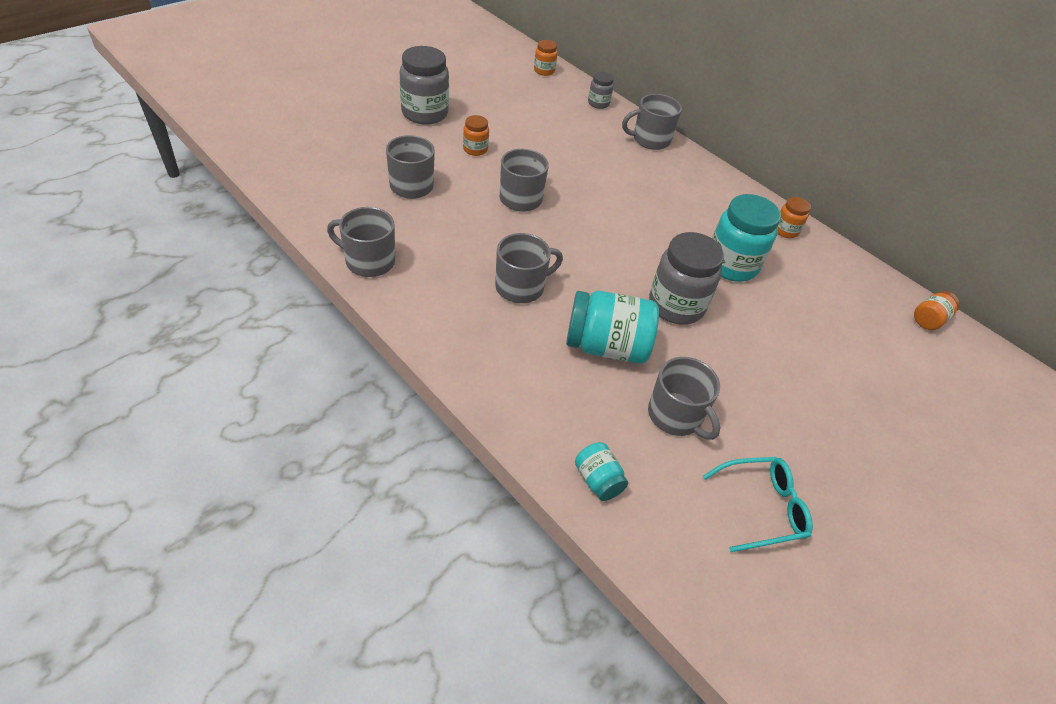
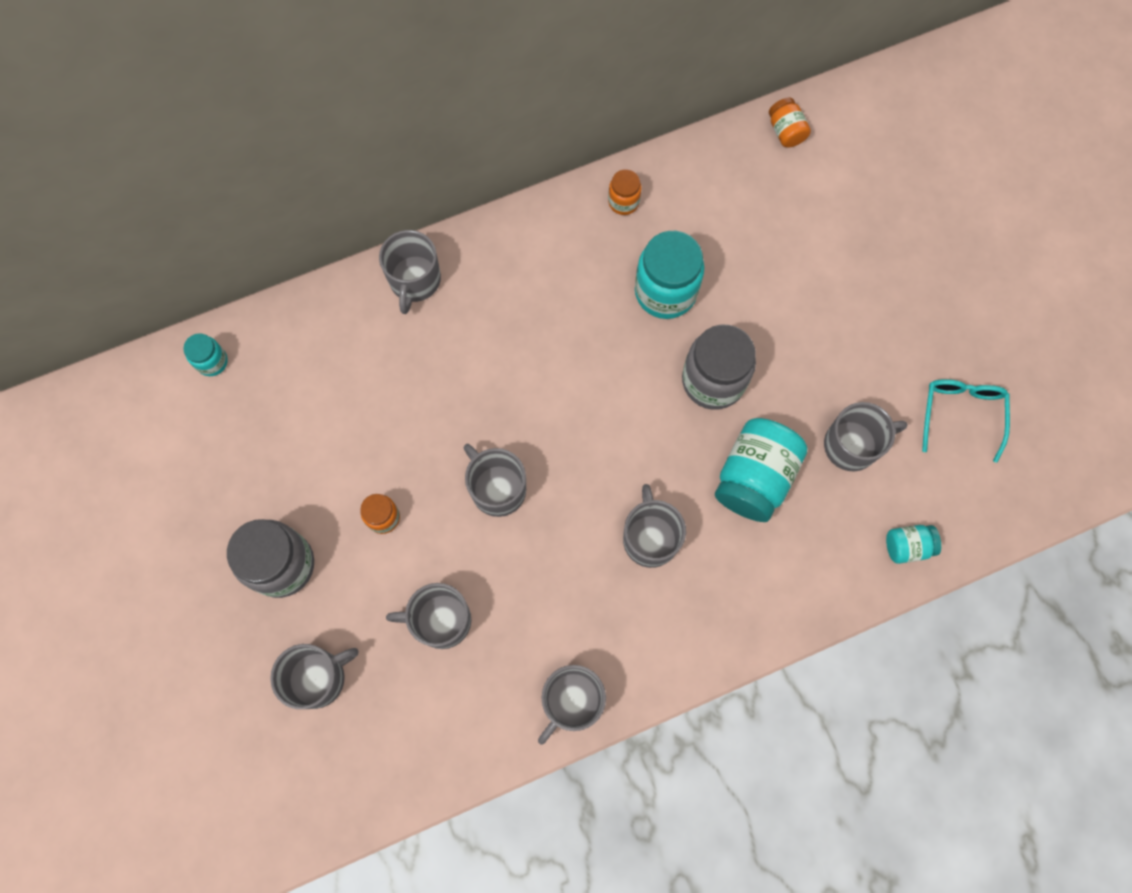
camera: 65 degrees left, 25 degrees up
(352, 138) = (318, 678): none -> grey mug
(544, 71) = (212, 362): orange jar -> turquoise jar
(598, 103) = (315, 315): grey jar -> none

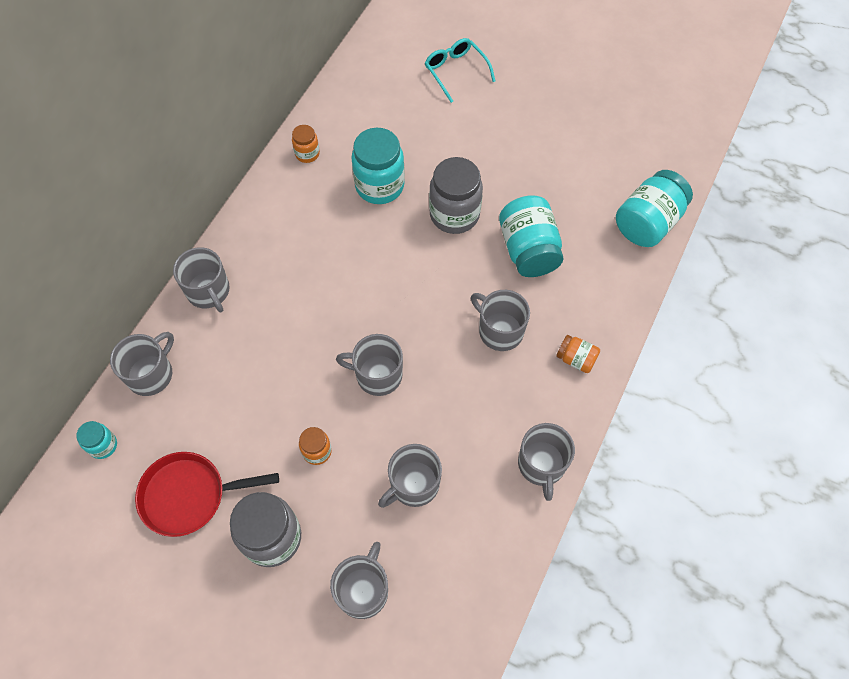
camera: 40 degrees left, 10 degrees down
(245, 468) = (189, 495): none -> red pan
(786, 131) = (371, 53): orange jar -> orange jar (576, 359)
(852, 445) = (566, 191): grey mug -> grey mug (151, 374)
(907, 546) = (647, 223): turquoise jar -> turquoise jar, size x1.95
(961, 414) = (609, 133): turquoise glasses -> turquoise glasses (456, 71)

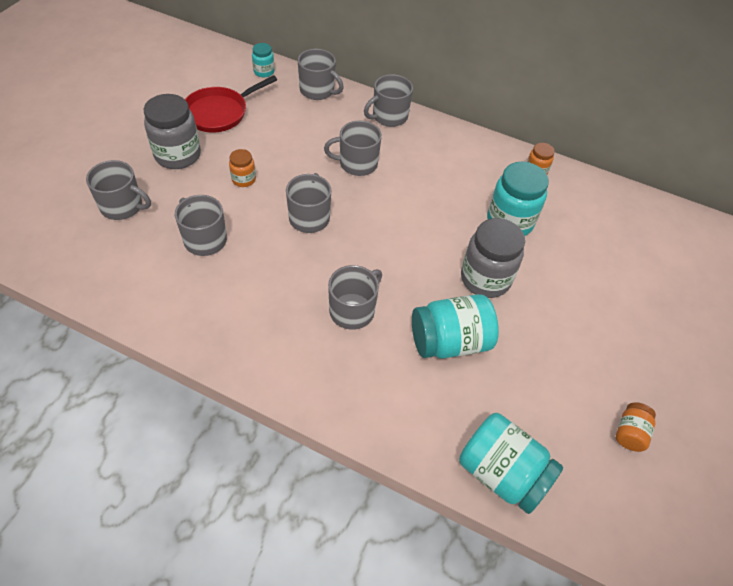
camera: 85 degrees right, 10 degrees down
(189, 495) = (219, 113): red pan -> red pan turned 120 degrees counterclockwise
(456, 71) = (672, 287): turquoise glasses -> none
(541, 465) = (207, 336): grey mug -> grey mug (357, 164)
(576, 359) = (318, 376): orange jar -> orange jar (629, 433)

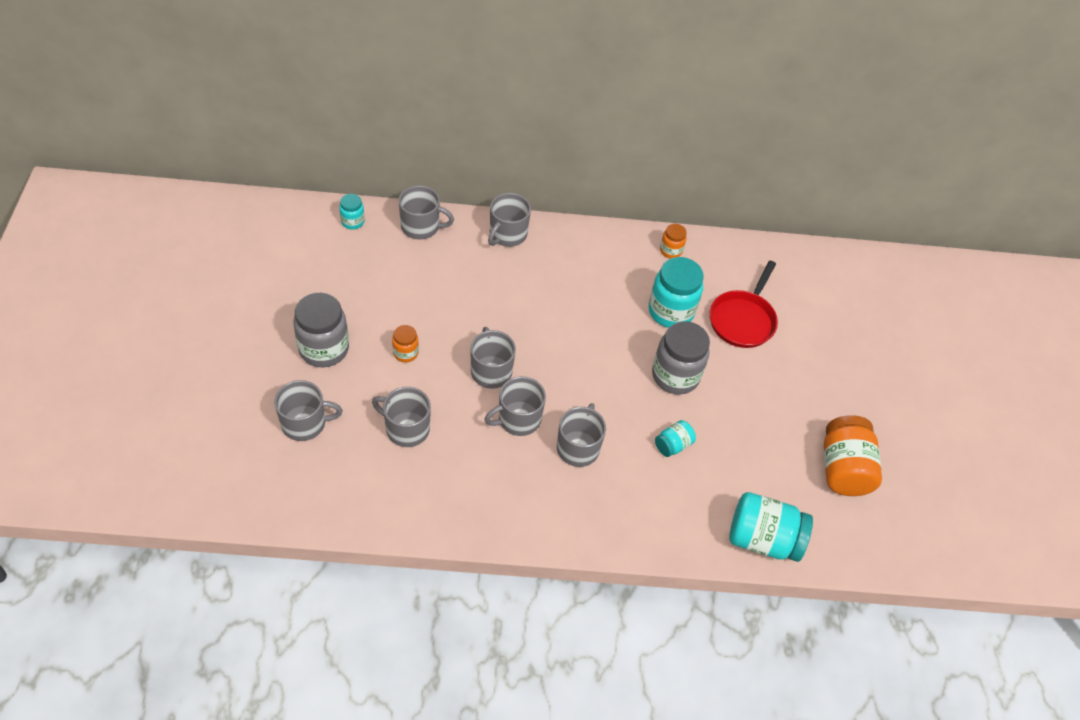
camera: 25 degrees left, 0 degrees up
(219, 113) = (336, 286): red pan -> red pan (743, 320)
(357, 164) = (504, 298): grey mug -> grey mug (518, 419)
(450, 342) = (673, 445): turquoise jar -> turquoise jar, size x0.51
(629, 433) = (843, 469): orange jar -> orange jar, size x1.95

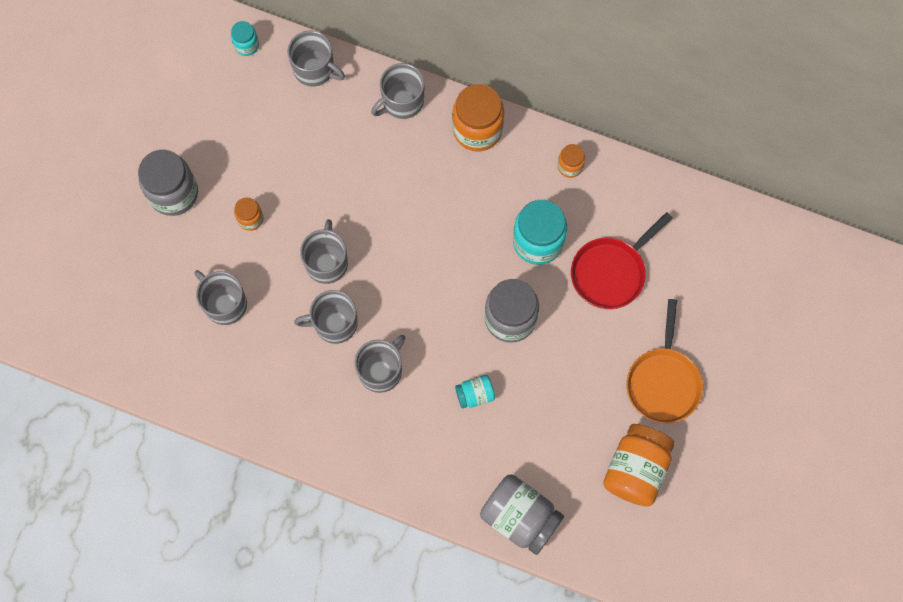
camera: 25 degrees right, 20 degrees up
(305, 423) = (133, 271): grey mug -> none
(581, 241) = (477, 130): none -> orange jar
(763, 539) = (520, 517): turquoise jar -> grey jar
(829, 392) = (663, 382): none -> orange pan

